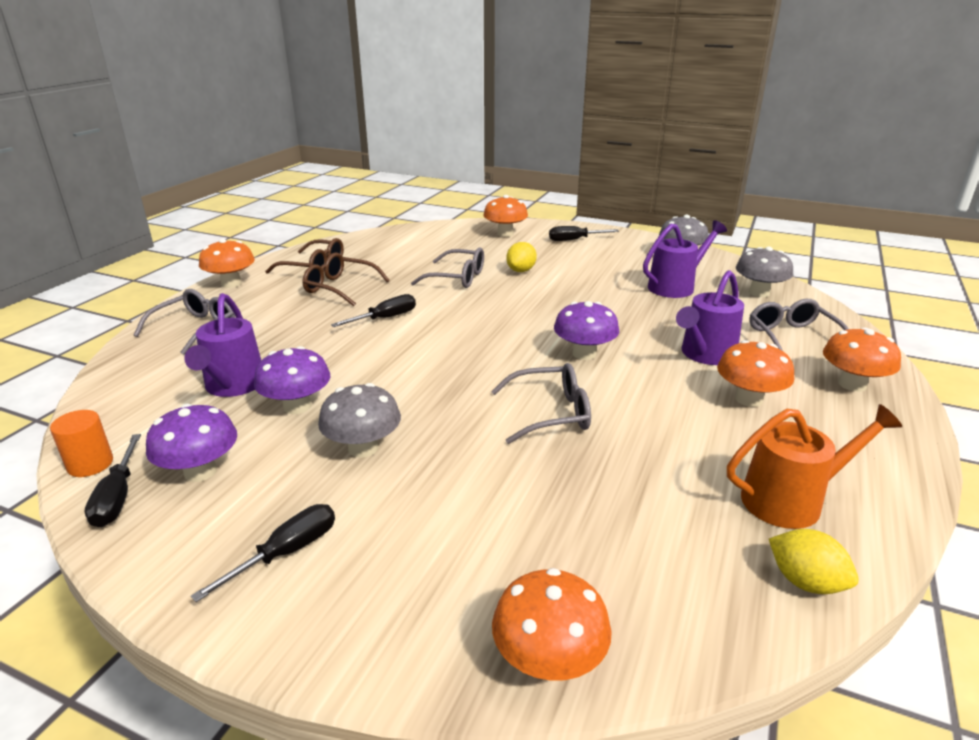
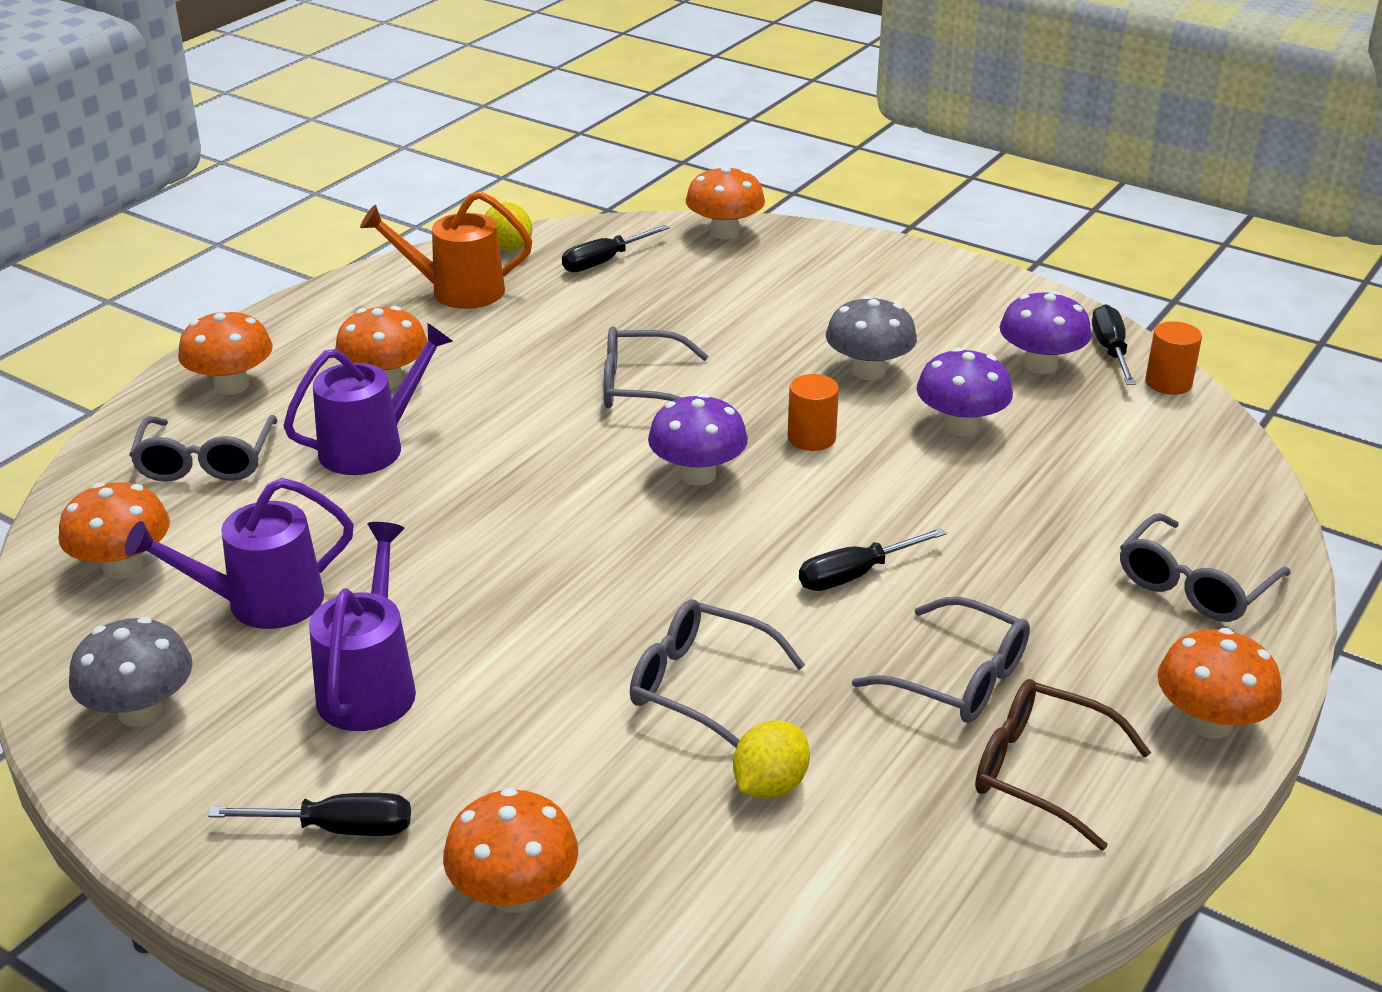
camera: 170 degrees left, 5 degrees up
(233, 386) = (1062, 464): purple watering can -> purple watering can (369, 686)
(286, 552) = (924, 298): black screwdriver -> black screwdriver (604, 261)
(339, 288) = (958, 679): brown glasses -> grey glasses
(411, 387) = (811, 438): none -> orange cylinder
(521, 270) = (548, 697): yellow lemon -> yellow lemon (770, 785)
(584, 354) = (547, 466): purple mushroom -> purple mushroom (697, 475)
(759, 292) = (123, 567): grey mushroom -> orange mushroom

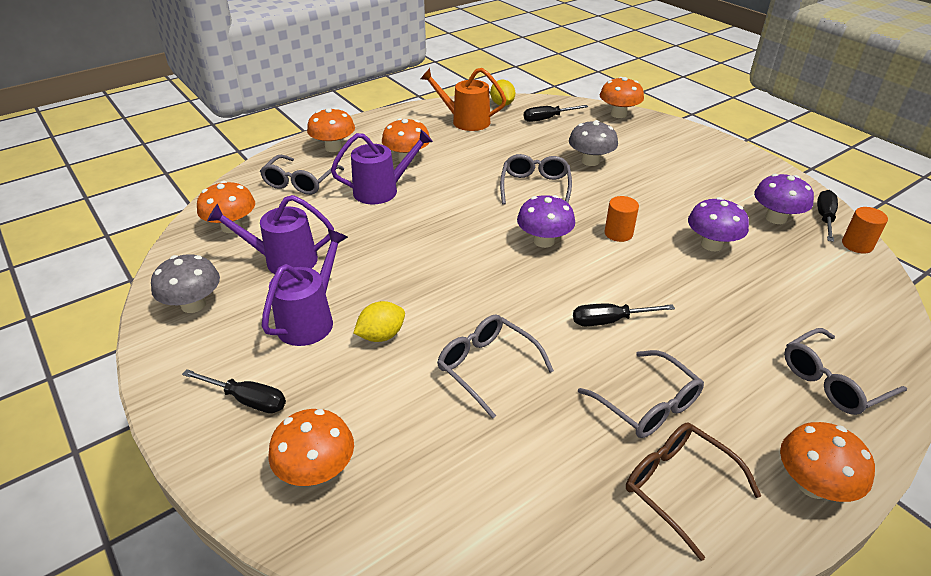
camera: 20 degrees right, 5 degrees up
(640, 387) = (535, 187): grey glasses -> grey glasses turned 75 degrees clockwise
(770, 785) = (498, 444): yellow lemon -> yellow lemon (381, 335)
(868, 371) = (668, 202): grey mushroom -> grey mushroom (590, 161)

